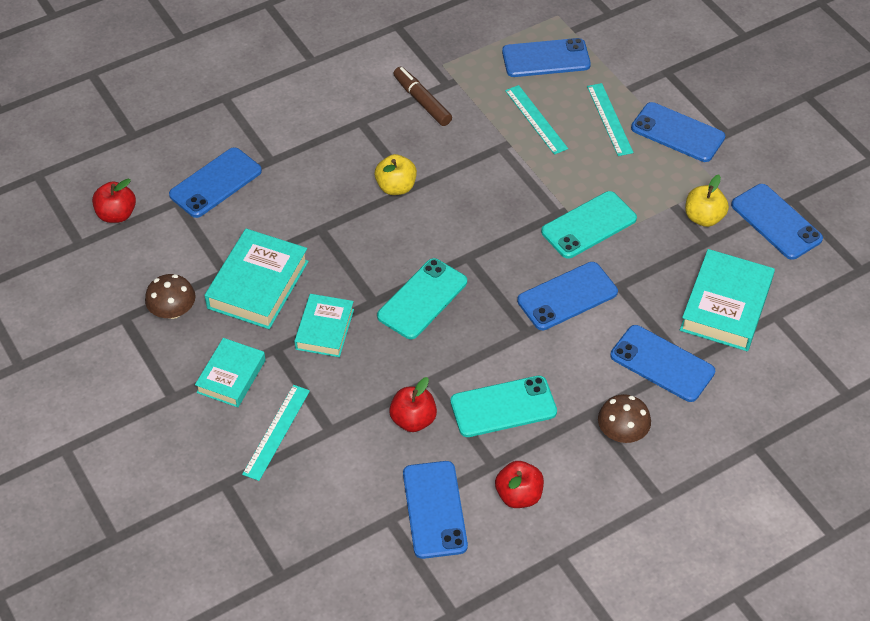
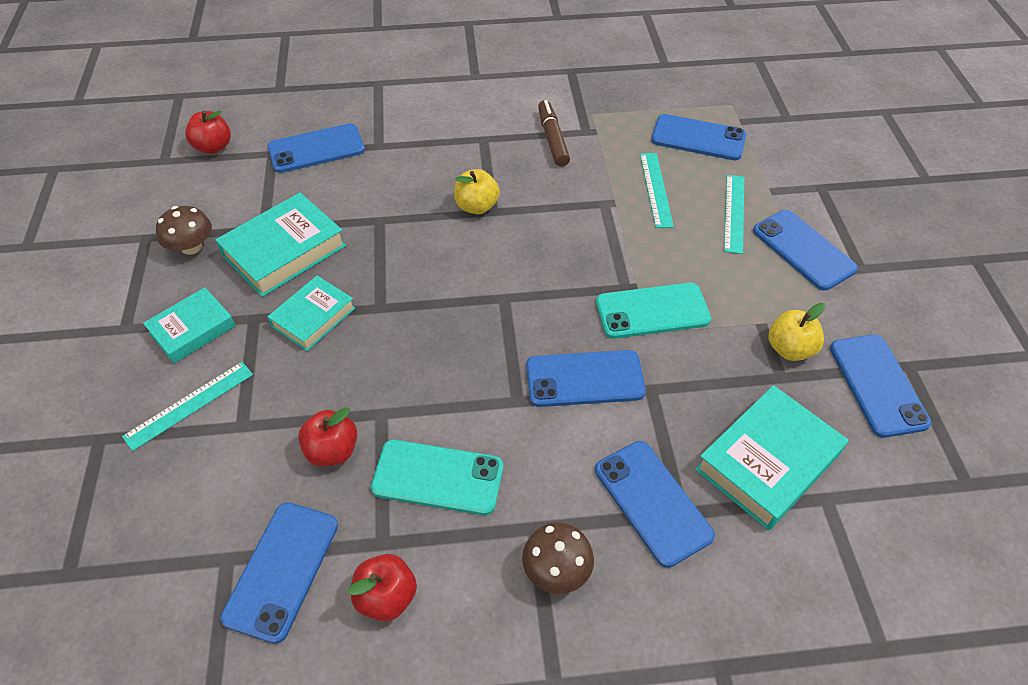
camera: 25 degrees right, 0 degrees up
(422, 299) = (429, 323): turquoise phone -> none

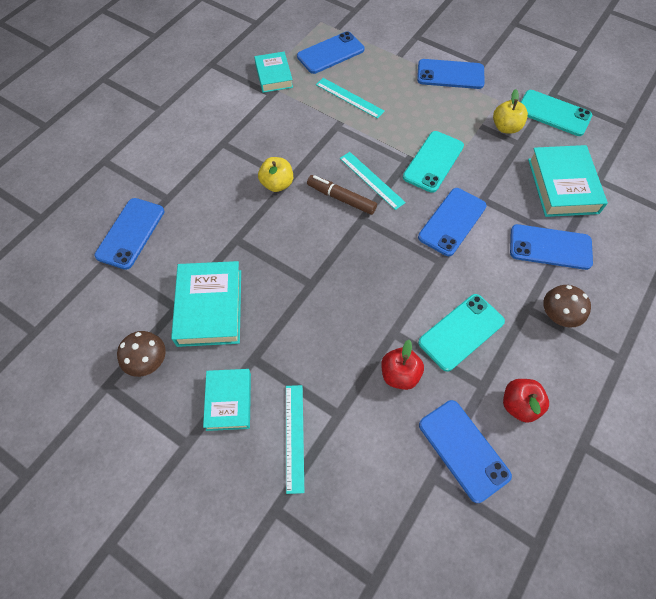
camera: 50 degrees left, 10 degrees up
(213, 147) = (56, 292): red apple -> none
(313, 317) = (285, 324): turquoise book -> turquoise book (273, 76)
(552, 139) = (260, 112): brown marker -> brown marker (341, 198)
(734, 213) = (399, 80): turquoise ruler -> turquoise ruler (372, 180)
(877, 385) = (553, 113): blue phone -> turquoise phone

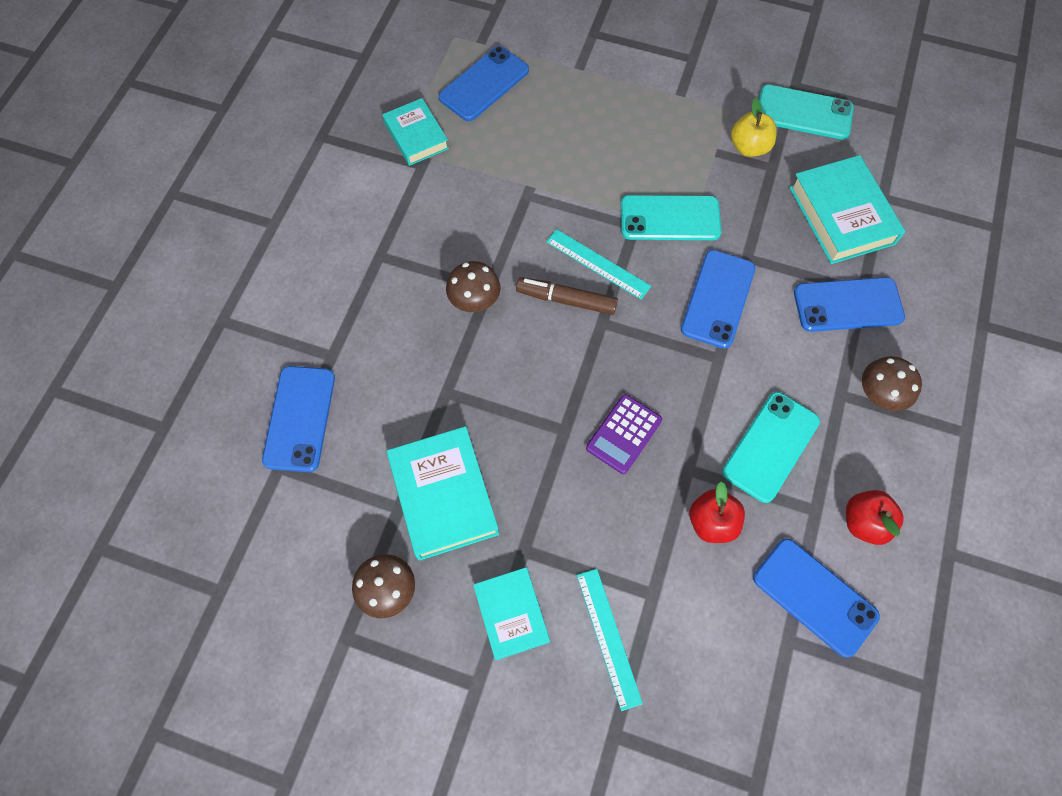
camera: 15 degrees left, 5 degrees up
(277, 184) = (474, 299): yellow apple -> brown mushroom
(349, 98) = (531, 147): turquoise ruler -> none
(353, 297) = (623, 434): none -> purple calculator
(433, 161) = (670, 218): turquoise phone -> turquoise phone turned 75 degrees clockwise
(450, 74) = (655, 83): blue phone -> none

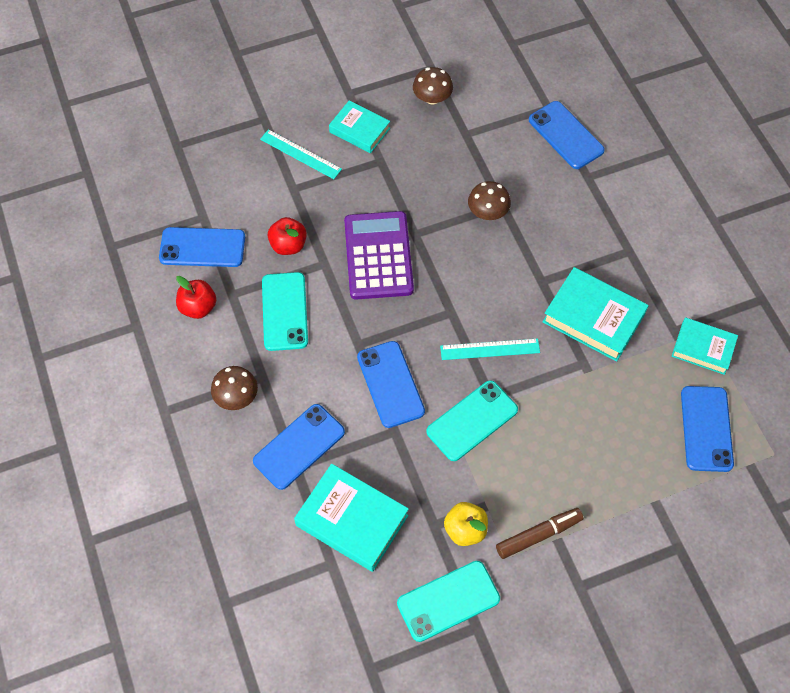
camera: 140 degrees right, 5 degrees down
(443, 496) = (448, 155): turquoise book -> turquoise book (593, 318)
(474, 299) = (543, 268): brown mushroom -> brown mushroom (488, 212)
(566, 300) = (486, 310): brown marker -> brown marker (538, 535)
(623, 434) = (378, 256): purple calculator -> purple calculator, size x1.74

